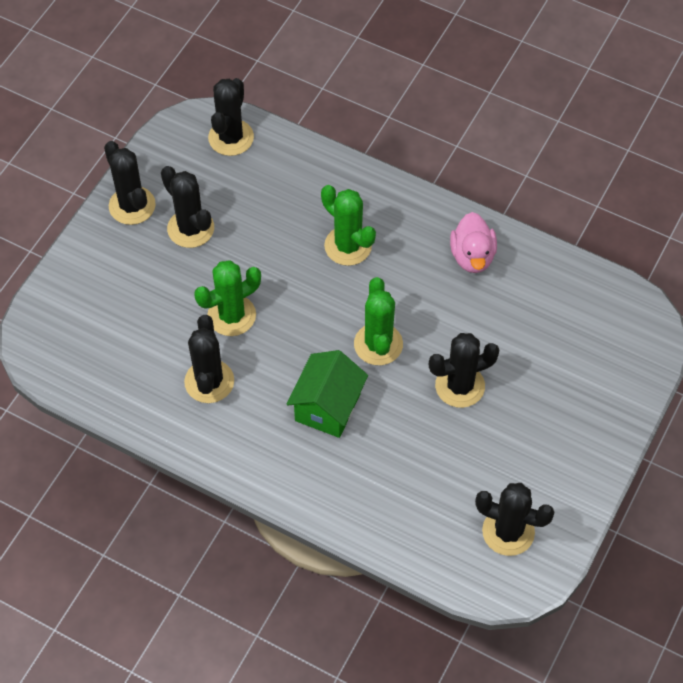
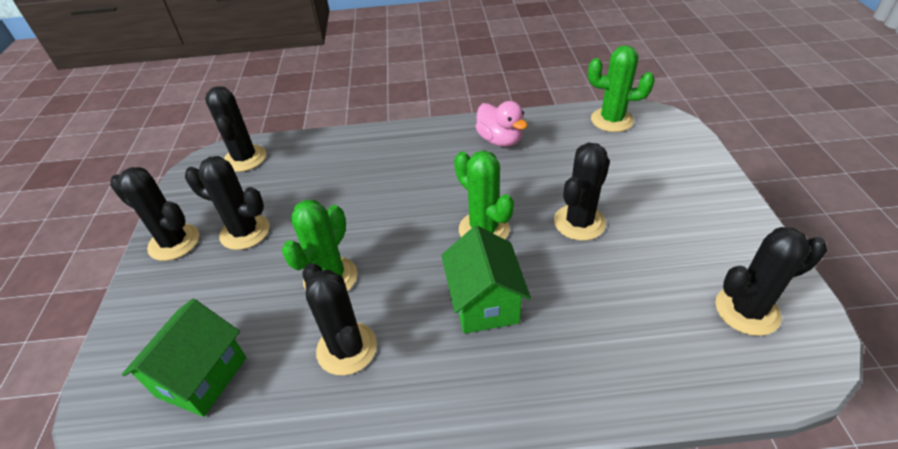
camera: 30 degrees left, 15 degrees down
(105, 343) = (202, 377): none -> green house
(348, 246) = (398, 178): green cactus -> green cactus (612, 120)

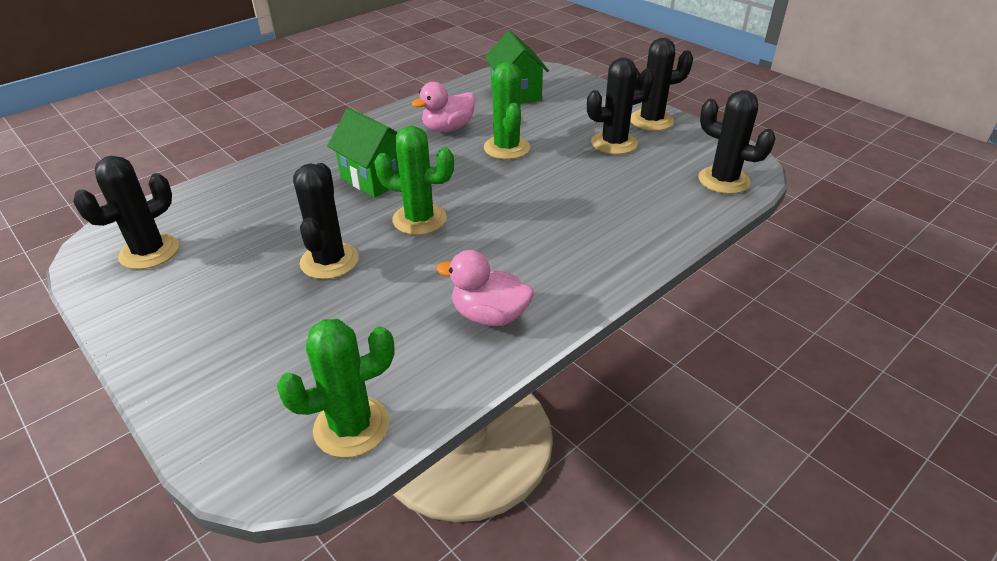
camera: 140 degrees right, 5 degrees down
(347, 348) = (448, 128): black cactus -> pink duck

